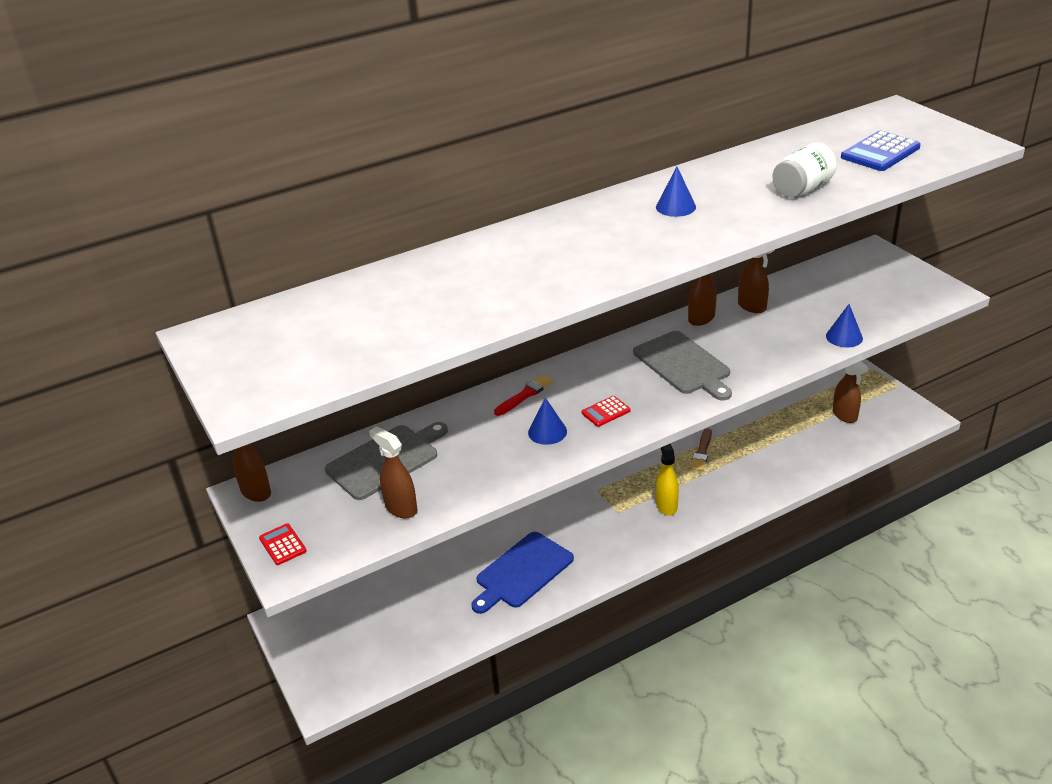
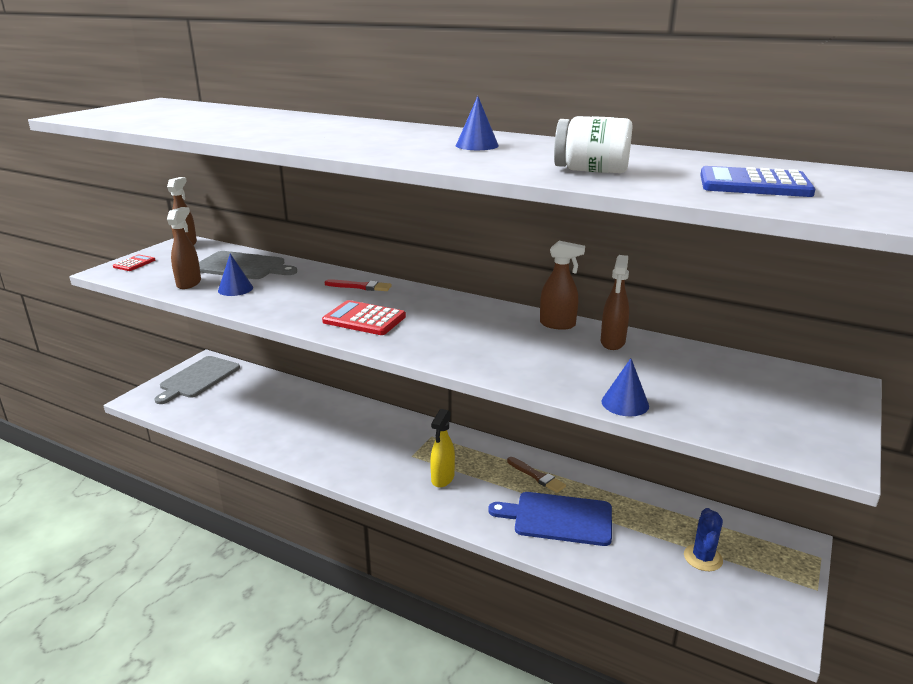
camera: 55 degrees right, 10 degrees down
(522, 572) = (306, 433): blue cutting board -> blue cutting board (558, 518)
(547, 432) = (317, 305): blue cone -> blue cone (235, 289)
(606, 412) = (364, 319): red calculator -> red calculator, size x1.74
(666, 505) = (442, 479): yellow spray bottle -> yellow spray bottle turned 150 degrees clockwise
(683, 365) = (470, 333): grey cutting board -> grey cutting board (198, 378)
(702, 452) = (536, 476): brown brush -> brown brush turned 120 degrees counterclockwise
(845, 416) = (703, 558): brown spray bottle -> blue cactus

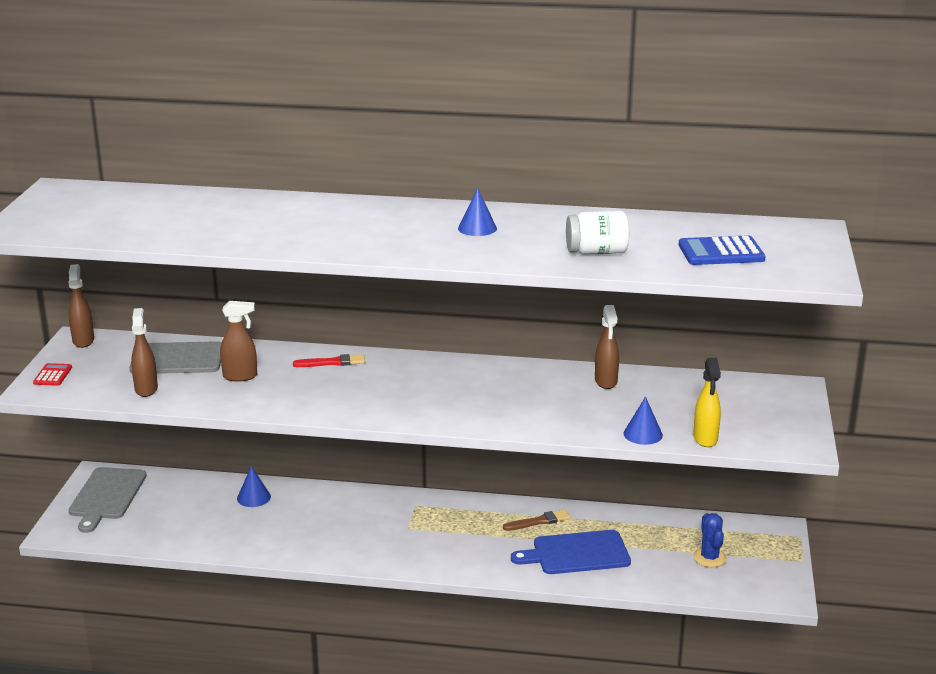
camera: 20 degrees left, 0 degrees up
(235, 289) = (204, 387): blue cone -> blue cone (253, 497)
(364, 319) = (368, 397): red calculator -> none
(442, 479) = (451, 542): yellow spray bottle -> yellow spray bottle (705, 439)
(536, 476) = (538, 521): brown brush -> brown brush turned 45 degrees counterclockwise
(558, 325) = (549, 372): brown spray bottle -> brown spray bottle (240, 376)

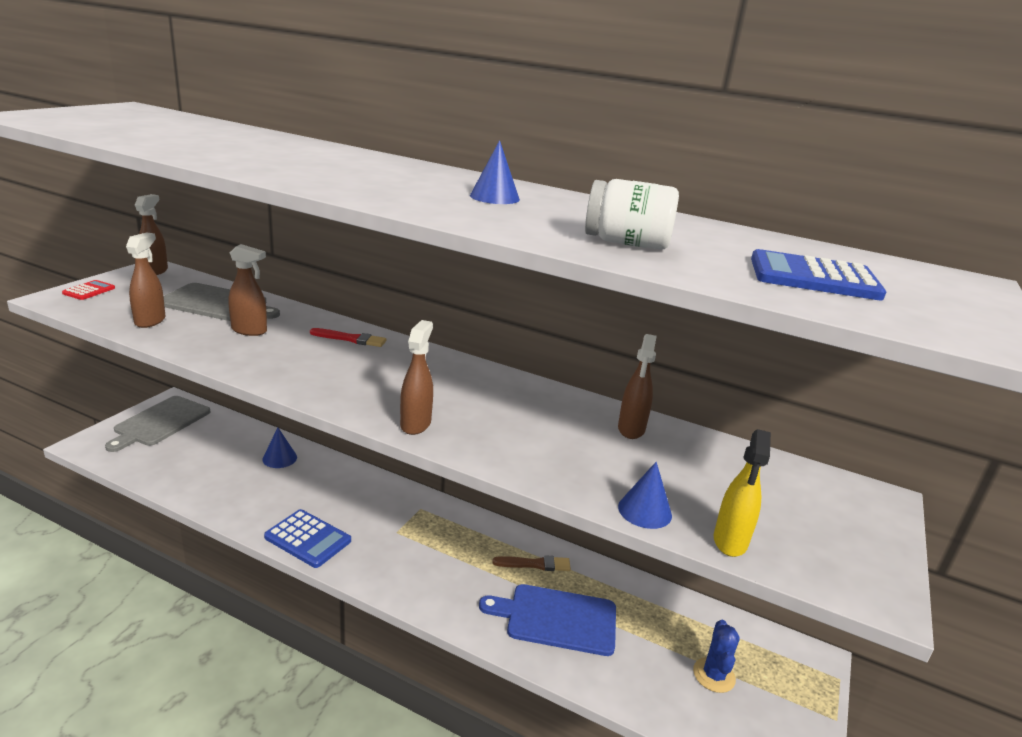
camera: 15 degrees right, 0 degrees up
(336, 552) = (308, 539): none -> blue calculator
(446, 417) = (416, 424): none -> brown spray bottle

